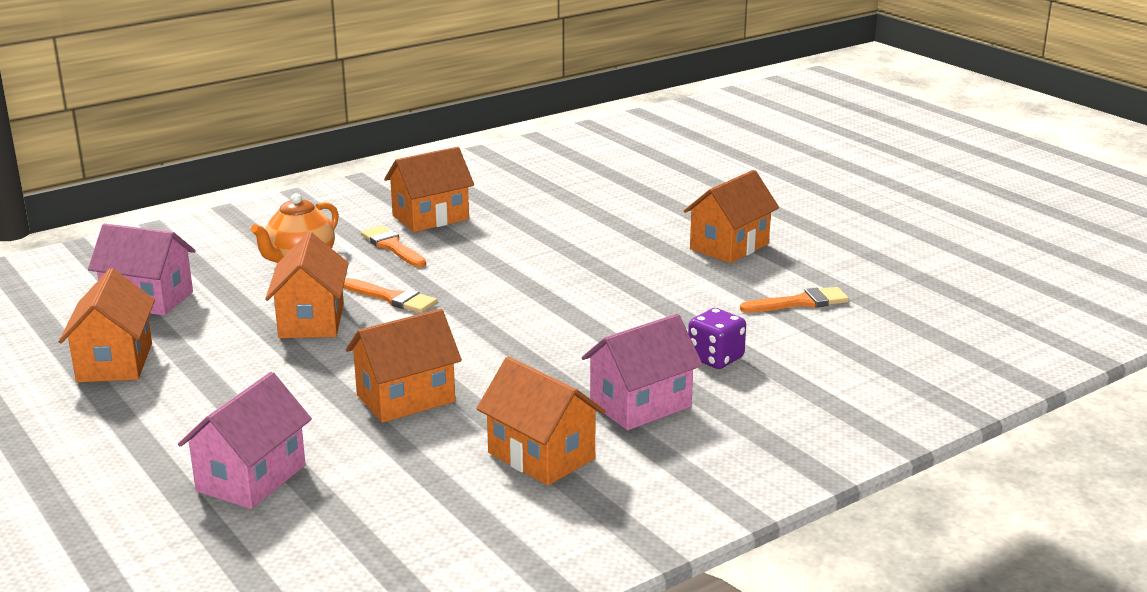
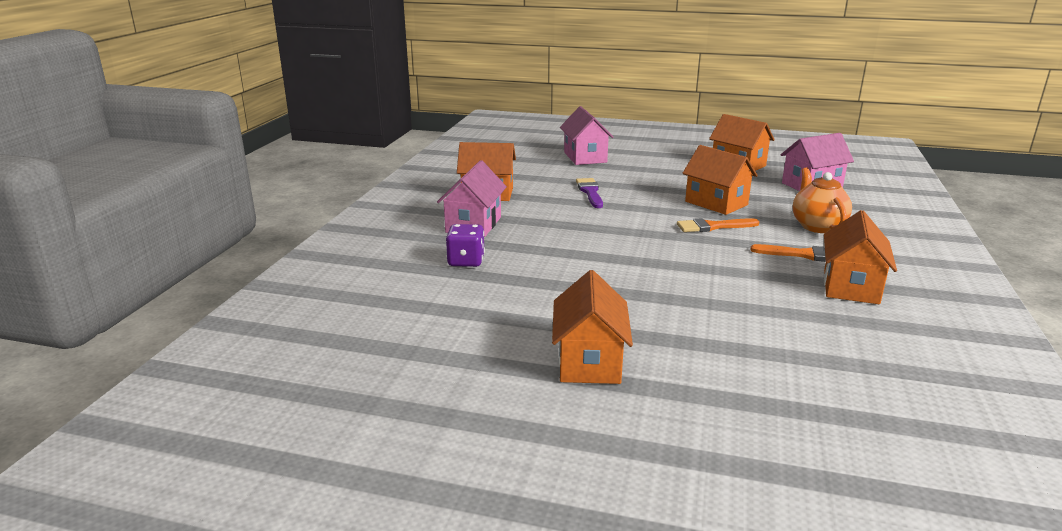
camera: 140 degrees right, 0 degrees up
(405, 398) = (590, 192): orange house -> purple brush
(800, 302) = (456, 325): orange brush -> none

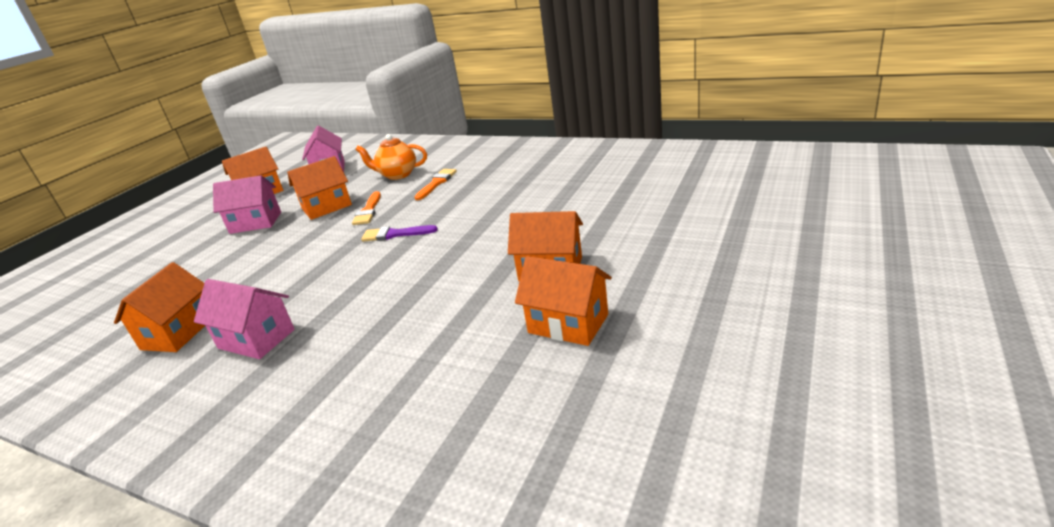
camera: 75 degrees left, 5 degrees up
(466, 261) = (343, 339): purple dice -> none
(585, 157) = (148, 268): pink house -> pink house (255, 223)
(590, 192) = (243, 265): purple brush -> purple brush (395, 234)
(851, 286) = (487, 174): orange house -> orange house (568, 323)

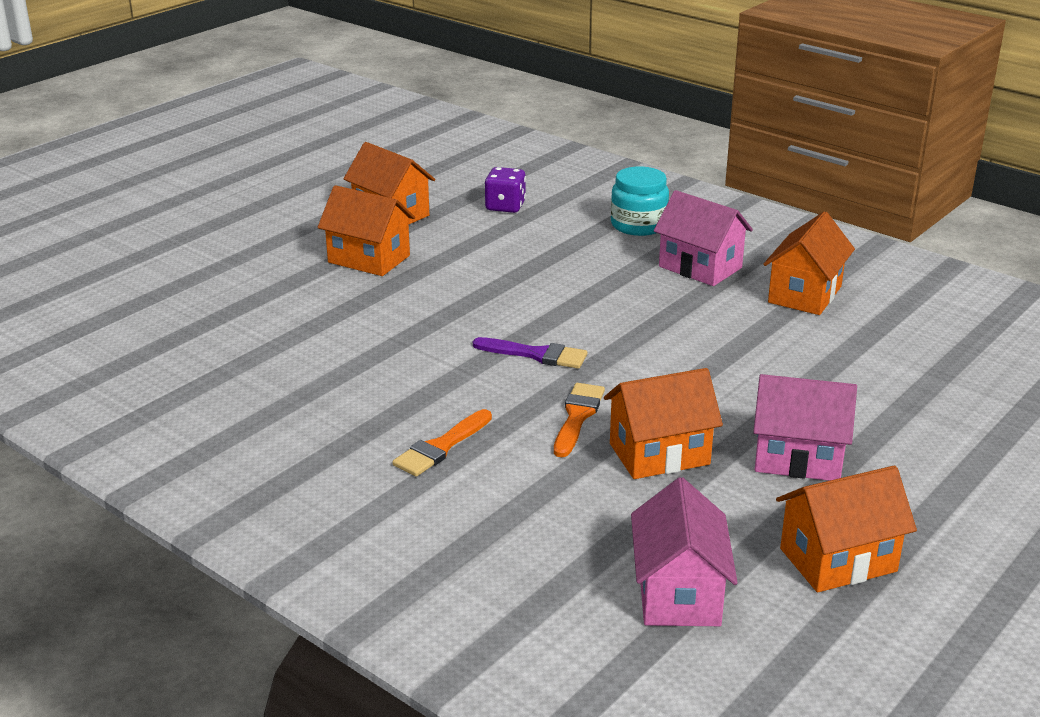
camera: 170 degrees left, 0 degrees up
(301, 382) = (638, 225): none -> turquoise jar
(398, 175) = (511, 504): orange teapot -> none
(451, 371) = (505, 206): none -> purple dice

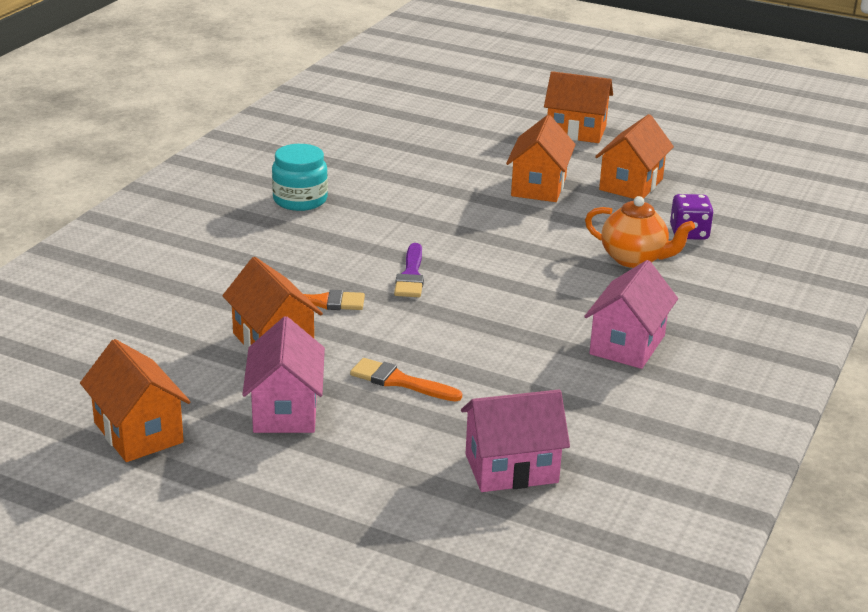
camera: 75 degrees right, 0 degrees up
(441, 447) = (257, 251): orange brush -> orange brush (399, 381)
(545, 238) = (634, 259): none -> orange teapot
(638, 225) = (701, 305): turquoise jar -> turquoise jar (300, 200)
(678, 594) = (88, 361): pink house -> pink house (511, 468)
(804, 294) = (604, 409): orange house -> orange house (576, 131)

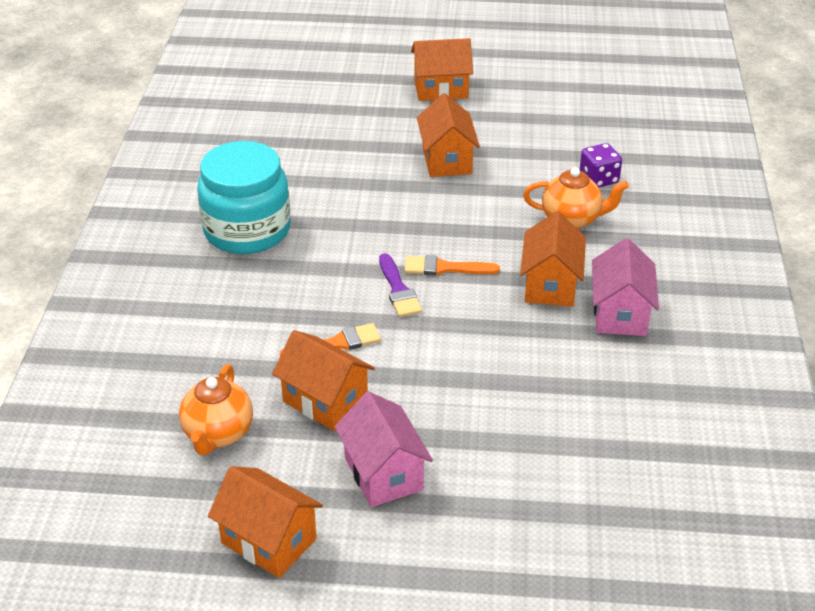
camera: 20 degrees left, 10 degrees up
(155, 342) = (218, 434): none -> orange teapot
(300, 200) = (247, 230): turquoise jar -> turquoise jar, size x1.66
(399, 381) = (460, 410): orange brush -> orange brush (445, 268)
(511, 468) = (607, 474): pink house -> none
(631, 184) = (521, 138): orange house -> orange house (550, 285)

